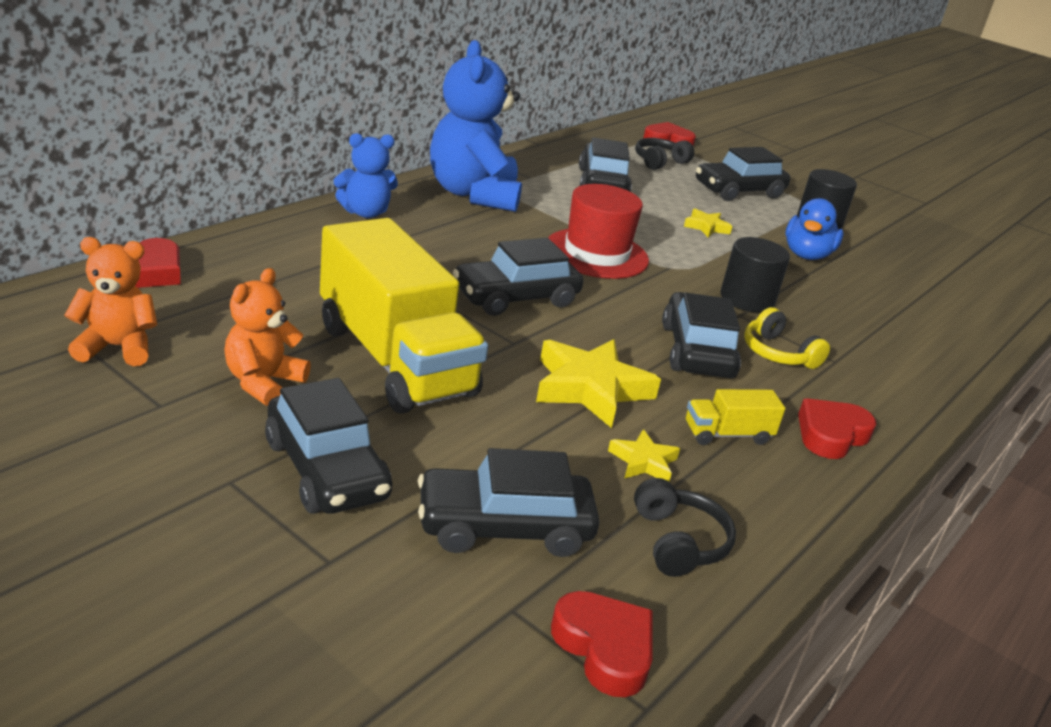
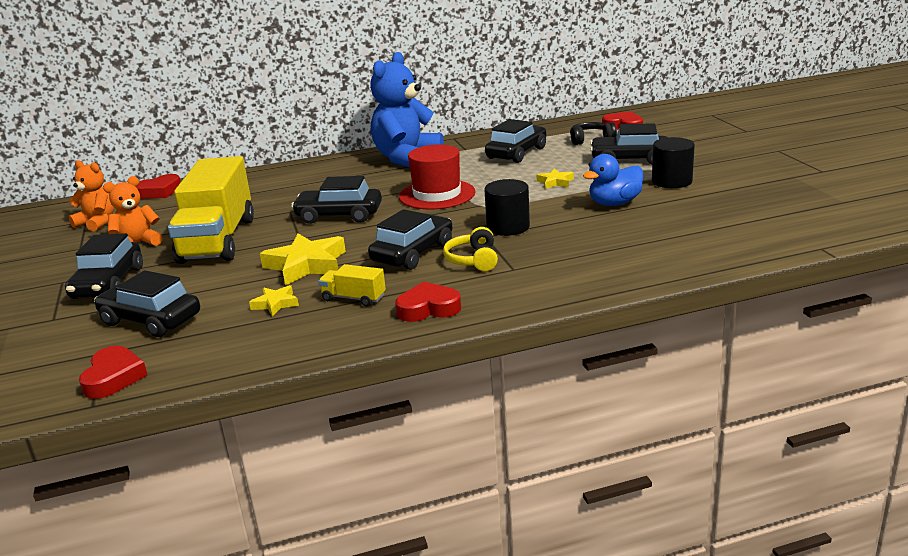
camera: 40 degrees right, 5 degrees down
(365, 212) = (319, 167): blue teddy bear -> none
(678, 542) = (230, 343): black headphones -> none

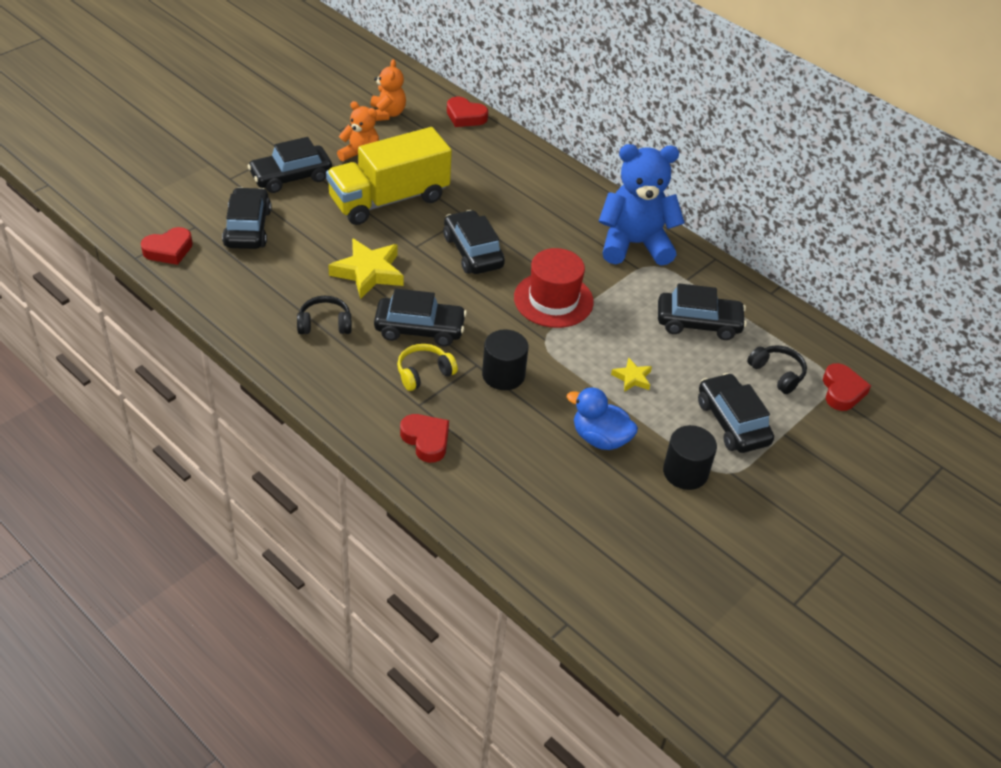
camera: 55 degrees right, 20 degrees up
(275, 304) = (297, 283): yellow star -> none
(353, 298) = (325, 324): yellow truck -> black headphones
(428, 308) = (326, 374): red heart -> red heart (426, 440)

